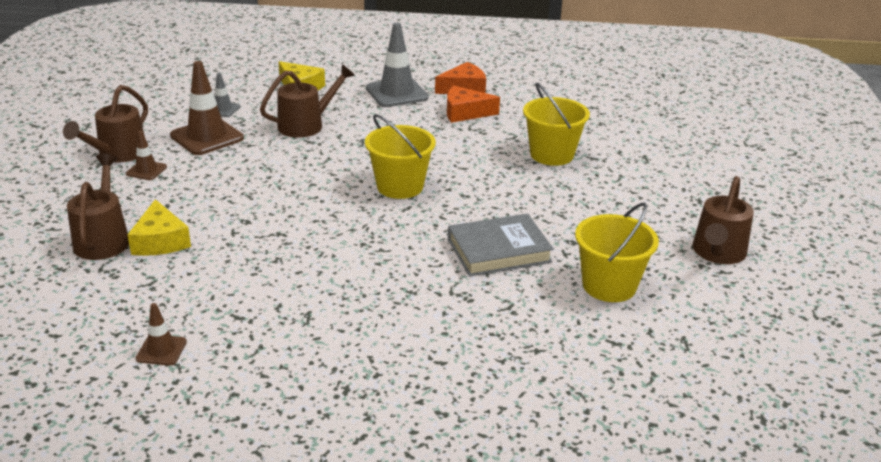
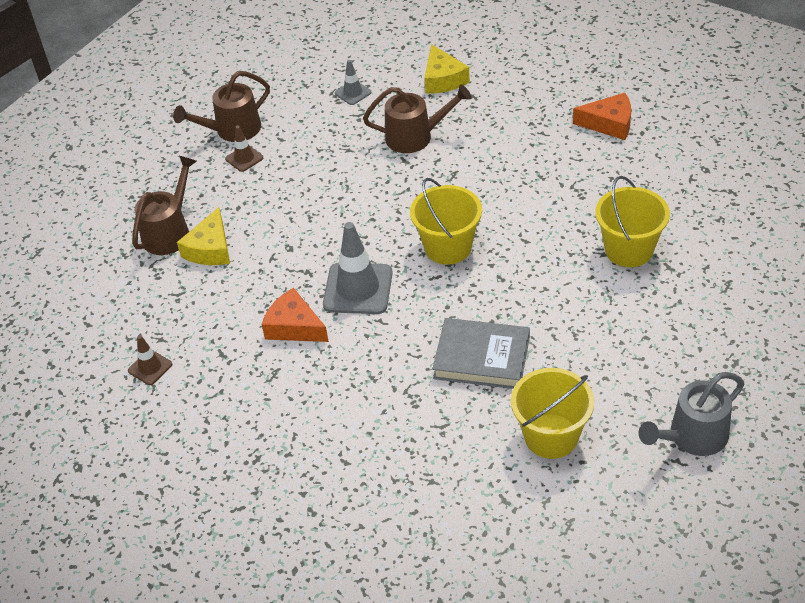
camera: 35 degrees right, 15 degrees up
(207, 137) = (317, 128): brown traffic cone -> none
(397, 93) = (533, 113): grey traffic cone -> grey traffic cone (358, 289)
(465, 113) = (583, 162): orange cheese -> orange cheese (294, 326)
(717, 253) = (692, 437): brown watering can -> grey watering can

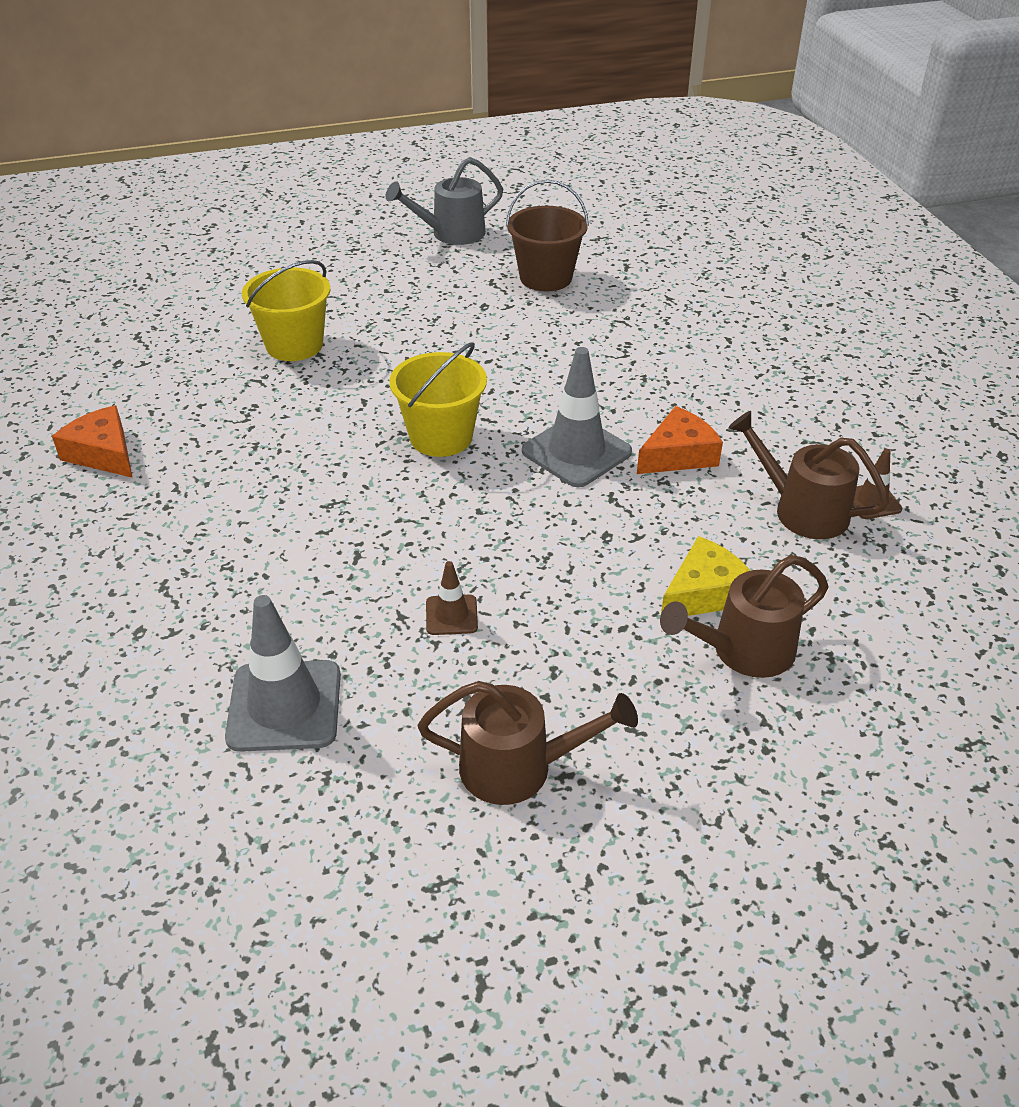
camera: 145 degrees left, 5 degrees down
(244, 158) = (547, 700): brown traffic cone -> brown traffic cone (451, 615)
(294, 326) = (678, 455): orange cheese -> orange cheese turned 105 degrees counterclockwise
(353, 93) = (284, 706): grey traffic cone -> grey traffic cone, size x1.95
(416, 137) = (303, 577): brown watering can -> brown watering can (801, 510)
(443, 79) = (153, 638): yellow cheese -> none
(481, 358) = (532, 343): grey book -> none
(551, 436) = (546, 278): yellow bucket -> brown bucket
(692, 437) = (451, 234): grey watering can -> grey watering can turned 150 degrees clockwise

